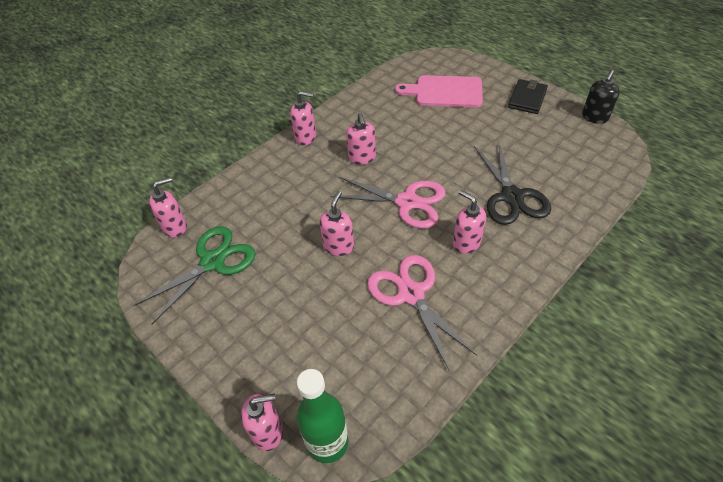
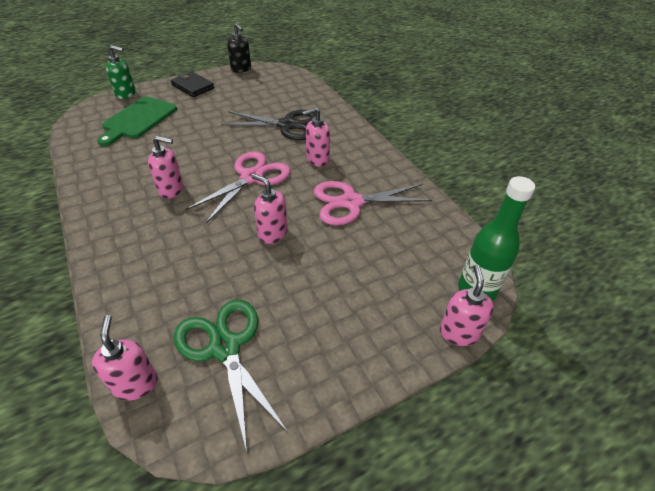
camera: 75 degrees left, 5 degrees down
(305, 137) = (99, 223): pink soap dispenser -> none
(445, 92) = (138, 119): pink cutting board -> green cutting board
(478, 65) = (126, 94): none -> green soap dispenser

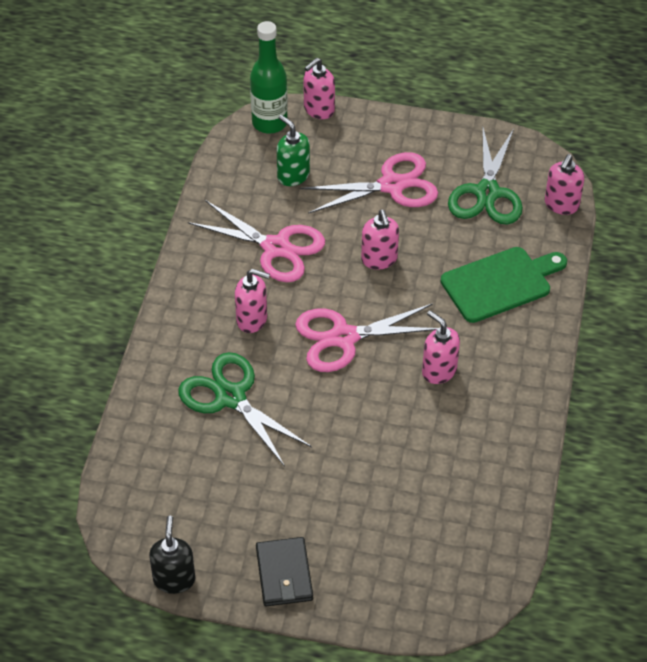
camera: 140 degrees left, 5 degrees up
(126, 94) = (394, 618): green soap dispenser -> green soap dispenser (293, 175)
(138, 119) = (409, 533): green cutting board -> green cutting board (500, 283)
(287, 125) = (230, 397): black scissors -> green scissors
(318, 298) = (392, 185): none -> pink scissors

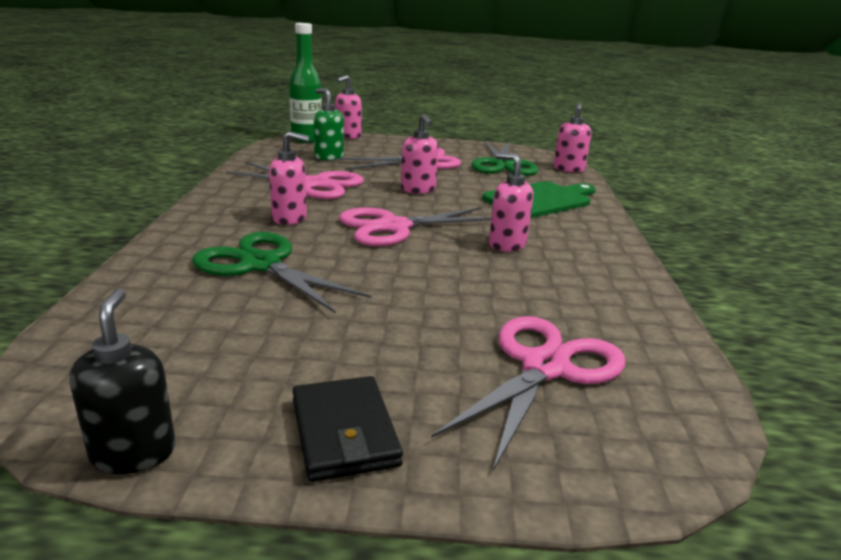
camera: 10 degrees left, 25 degrees down
(417, 529) = (545, 367): none -> pink scissors

